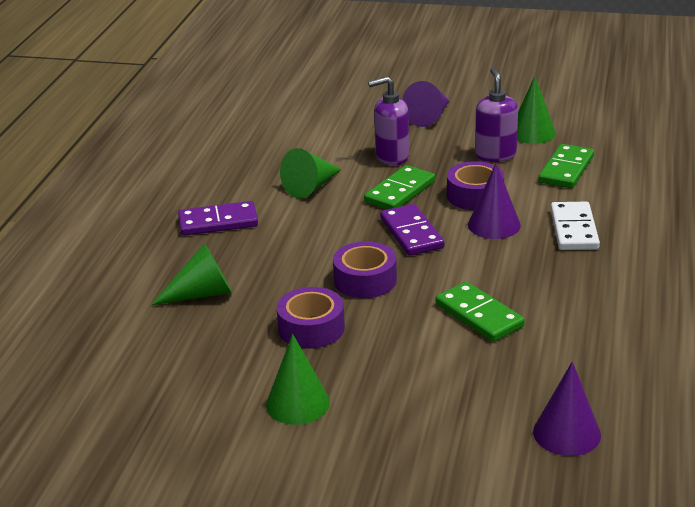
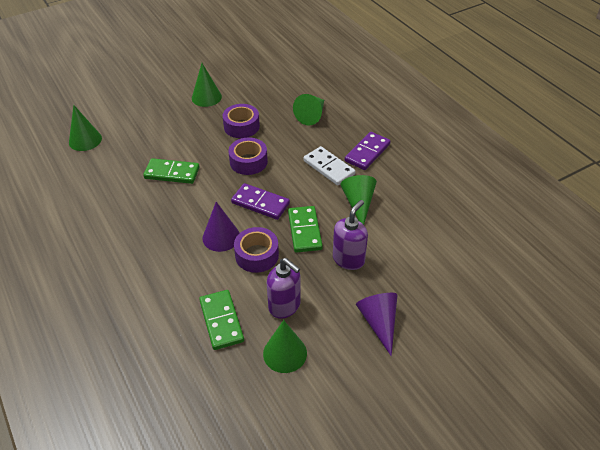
camera: 135 degrees right, 15 degrees up
(566, 433) = (85, 140): purple cone -> green cone
(574, 229) = (170, 262): white domino -> white domino (328, 168)

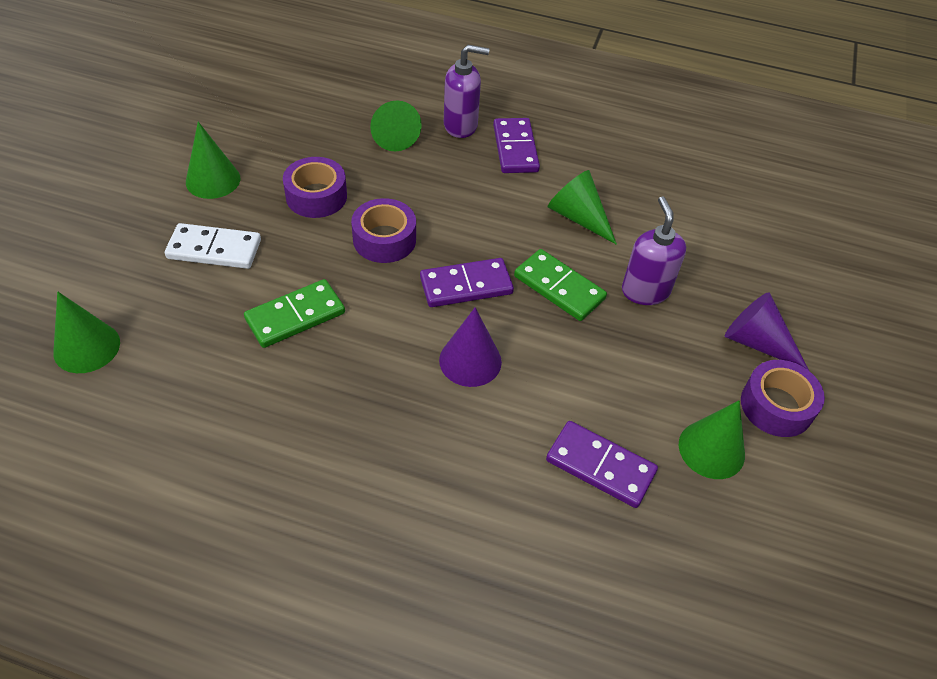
camera: 45 degrees left, 5 degrees up
(221, 321) = (600, 466): green domino -> purple domino
(257, 255) = (541, 354): purple tape -> purple tape (776, 406)
(285, 306) = (646, 394): purple soap dispenser -> purple soap dispenser (461, 126)
(328, 168) = (493, 192): white domino -> white domino (214, 249)

